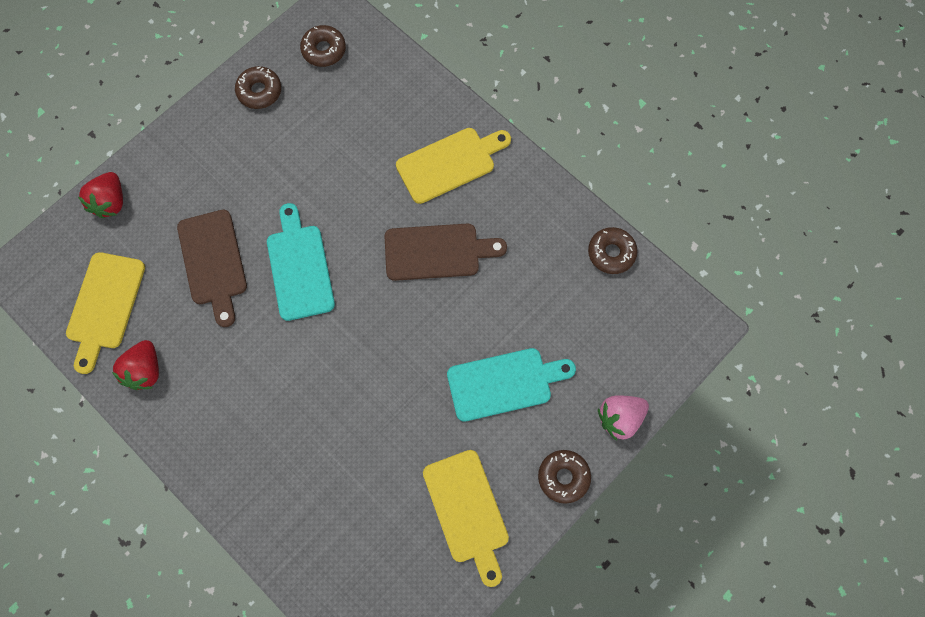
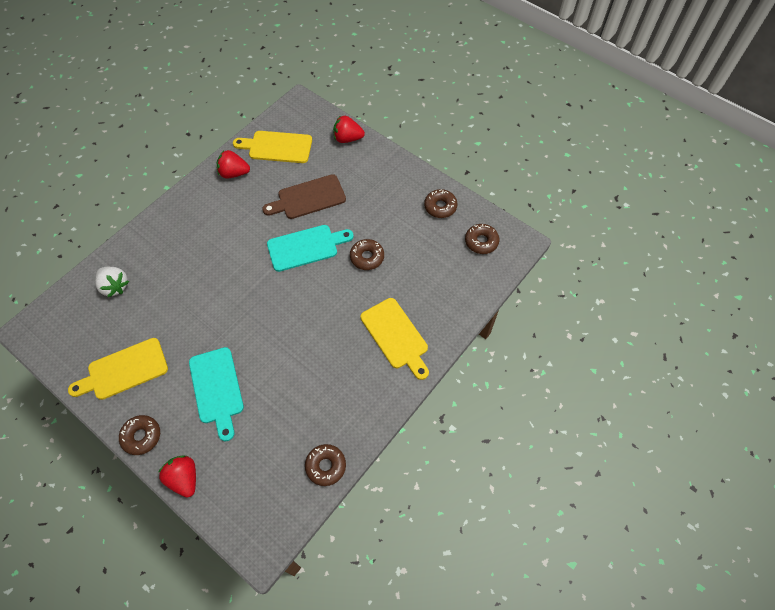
camera: 85 degrees right, 10 degrees down
(328, 189) = (367, 257): none -> brown donut
(329, 540) = (115, 286): none -> white strawberry
(437, 252) = (321, 333): brown cutting board -> none
(620, 418) = (184, 478): pink strawberry -> red strawberry

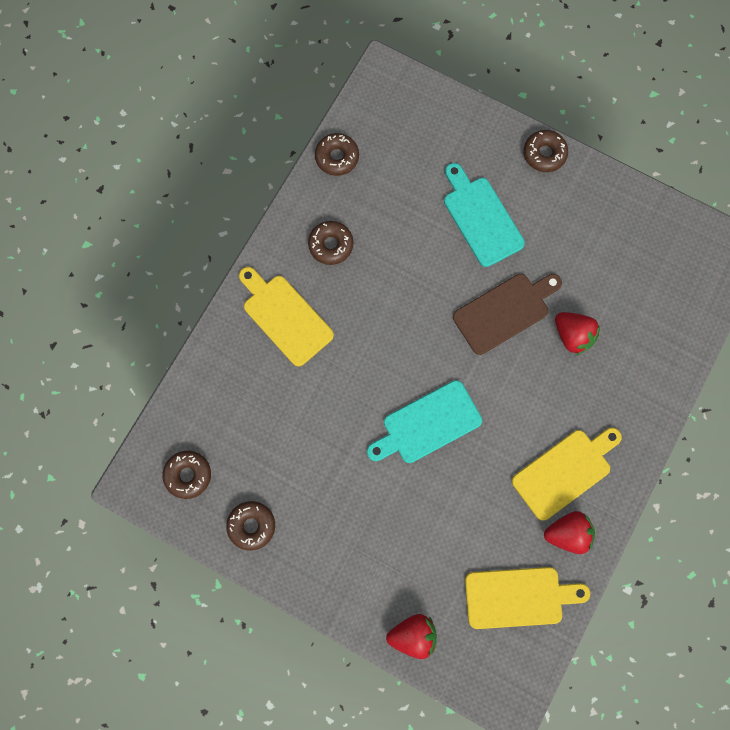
camera: 170 degrees right, 15 degrees up
(115, 286) = (656, 323): white strawberry -> none
(124, 370) = (596, 221): yellow cutting board -> yellow cutting board (565, 471)
(184, 478) = (482, 121): red strawberry -> red strawberry (572, 336)
(308, 198) = (445, 507): brown cutting board -> brown cutting board (505, 311)
(367, 257) = (341, 422): brown donut -> brown donut (331, 245)

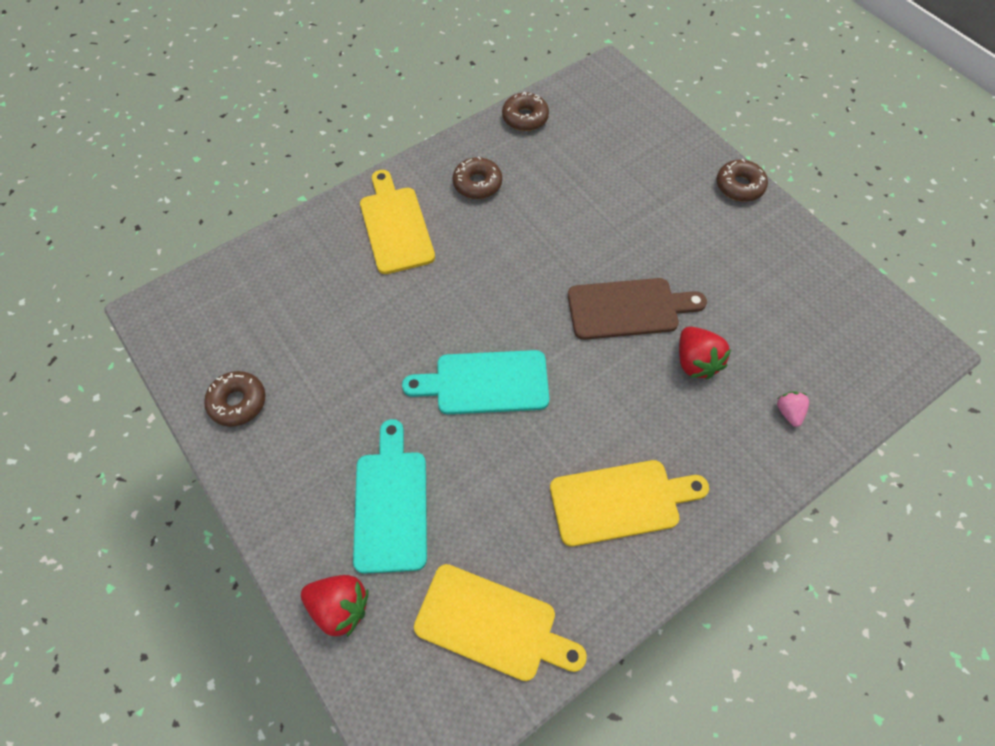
camera: 25 degrees right, 15 degrees down
(188, 475) = (208, 326): brown donut -> none
(481, 217) = (644, 216): turquoise cutting board -> turquoise cutting board (391, 503)
(567, 533) = (591, 575): red strawberry -> none
(653, 347) = (788, 412): none -> pink strawberry

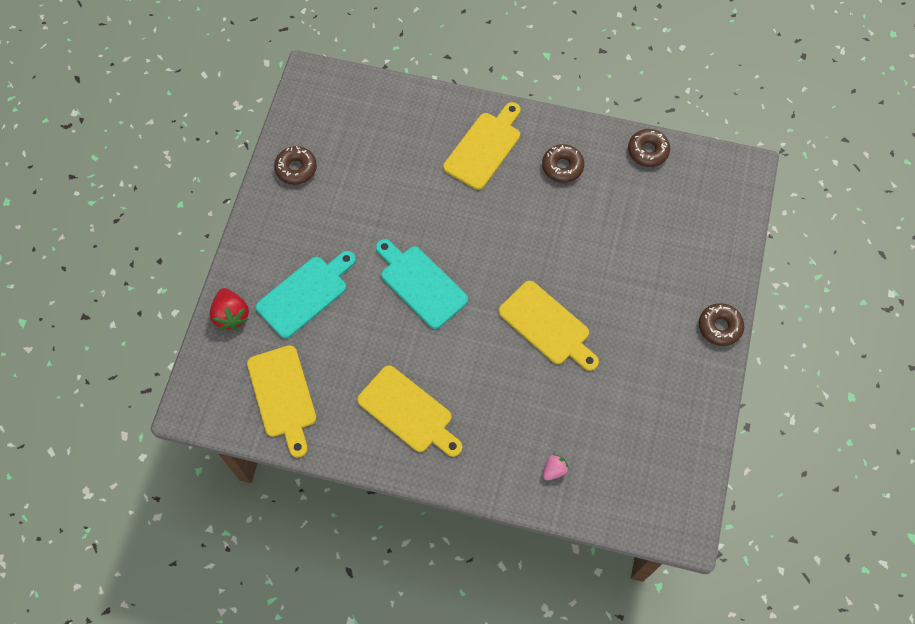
camera: 50 degrees right, 5 degrees up
(628, 309) = (547, 326): brown cutting board -> yellow cutting board
(695, 362) = (542, 392): red strawberry -> none

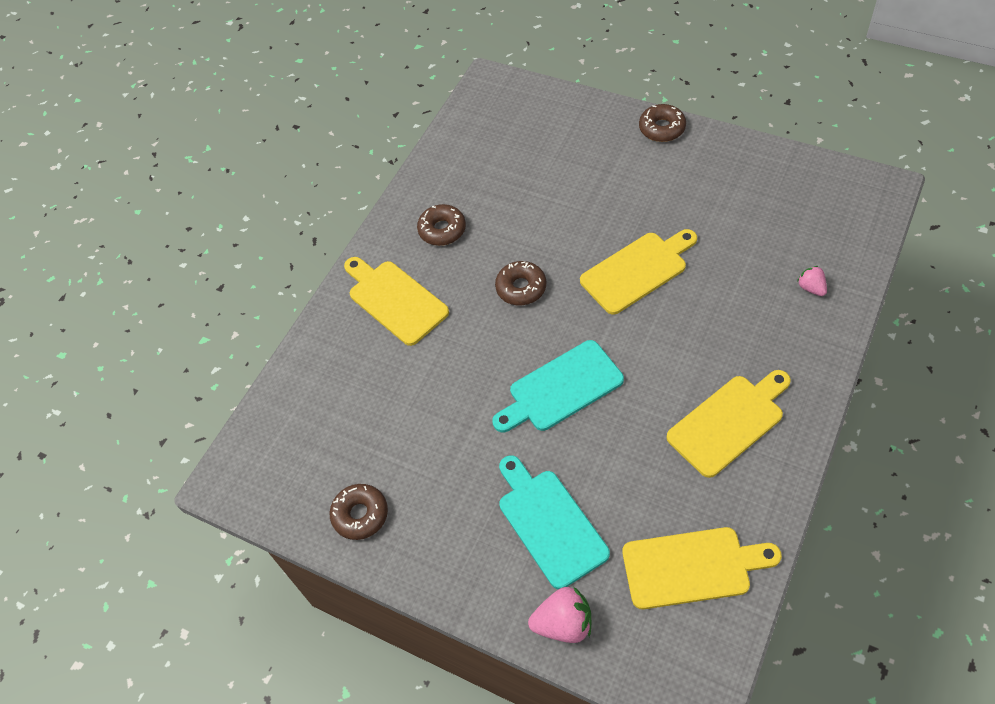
camera: 70 degrees left, 10 degrees down
(231, 315) = (563, 623): red strawberry -> pink strawberry
(647, 151) = (445, 154): brown donut -> brown donut (521, 288)

